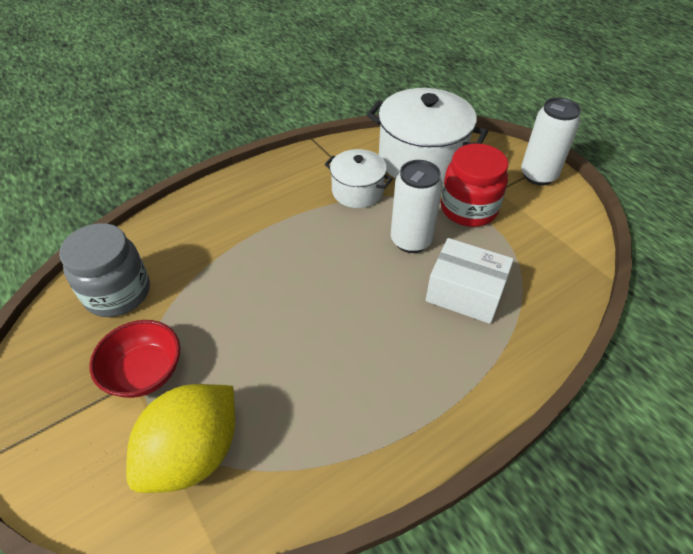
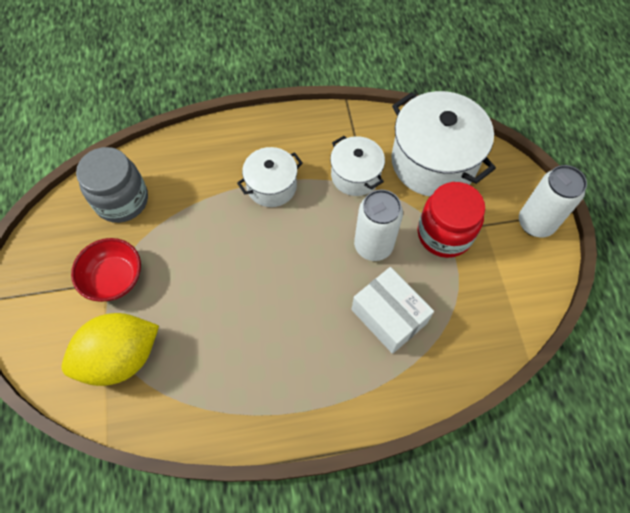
camera: 25 degrees right, 15 degrees up
(280, 226) = (272, 186): none -> white pot

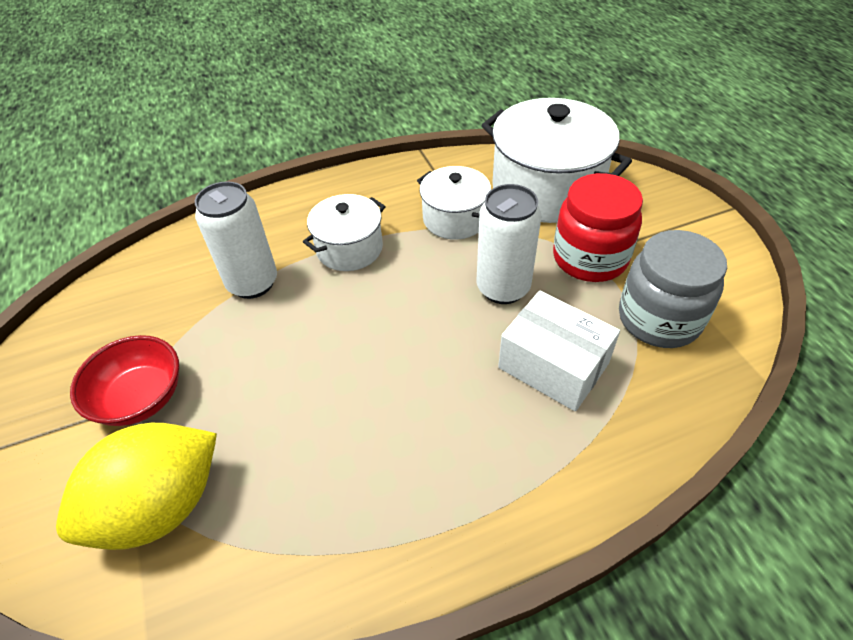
camera: 10 degrees left, 15 degrees down
(122, 200) = (144, 300): grey jar -> grey jar (659, 319)
(535, 223) = (696, 227): white can -> white can (253, 283)

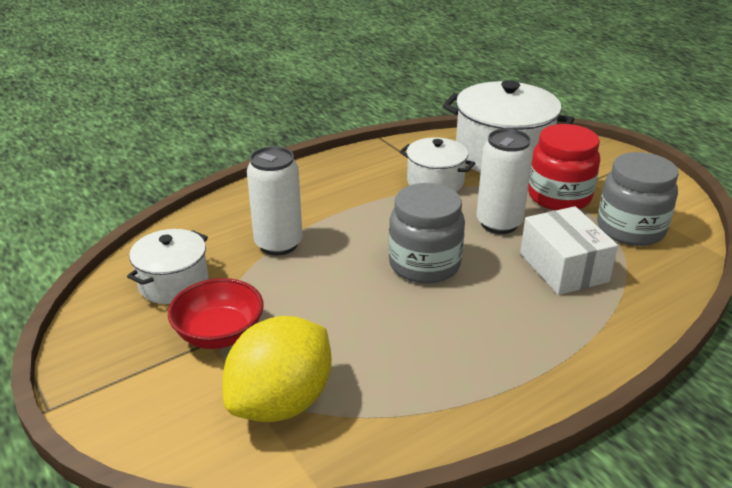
camera: 15 degrees left, 15 degrees down
(349, 248) = (353, 211): white pot -> white pot (174, 283)
(395, 335) = (424, 264): none -> grey jar
(553, 365) = (563, 267): white box -> white box turned 45 degrees clockwise

